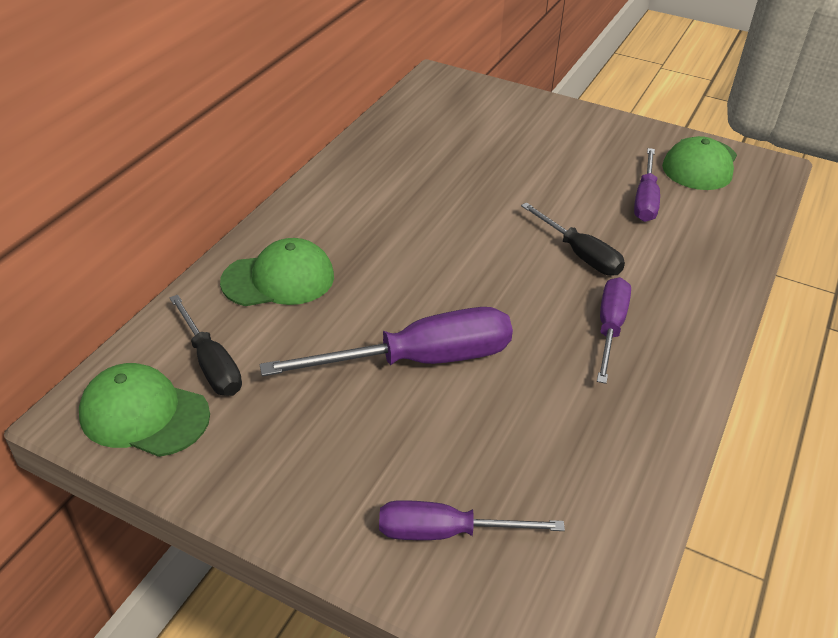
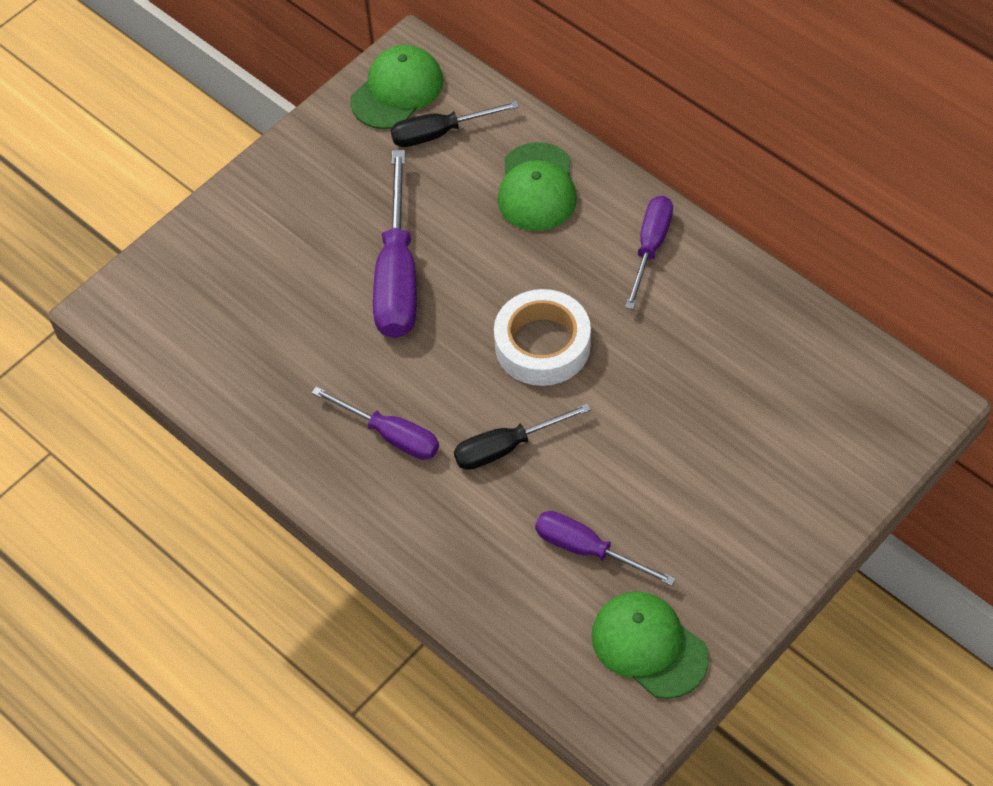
camera: 110 degrees right, 15 degrees up
(446, 532) = (222, 257): purple screwdriver -> purple screwdriver (650, 247)
(464, 249) = (542, 345): none -> white tape

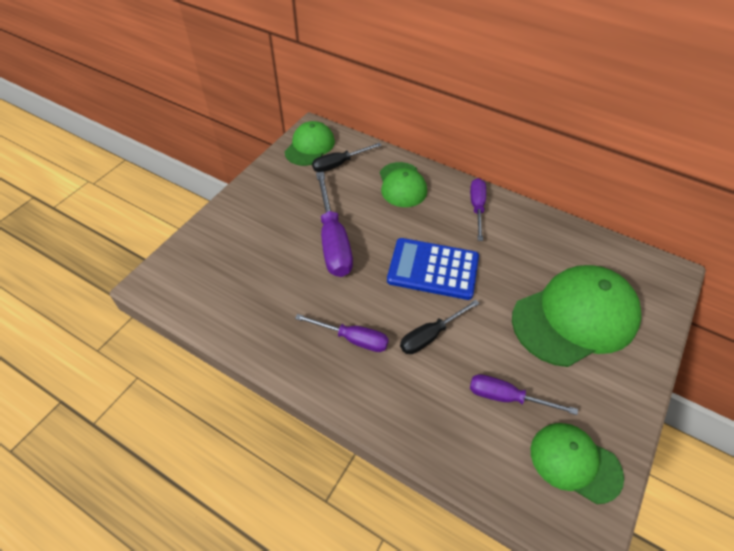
camera: 15 degrees left, 5 degrees down
(542, 345) = (433, 269): white tape -> blue calculator
(736, 453) = (575, 317): none -> green cap

